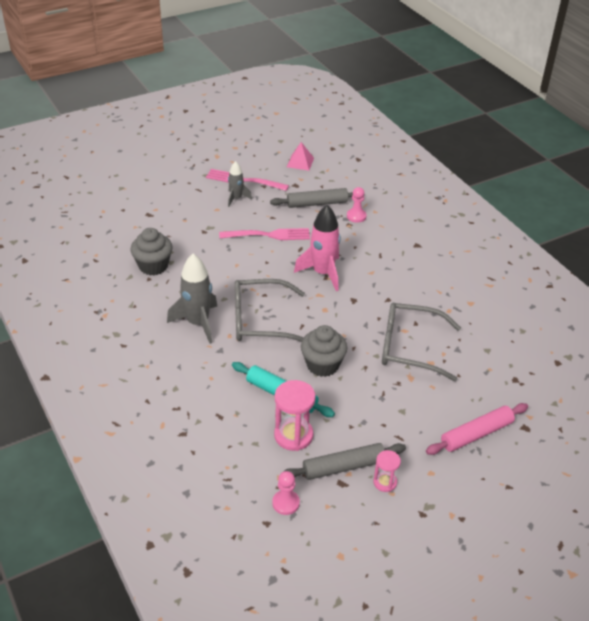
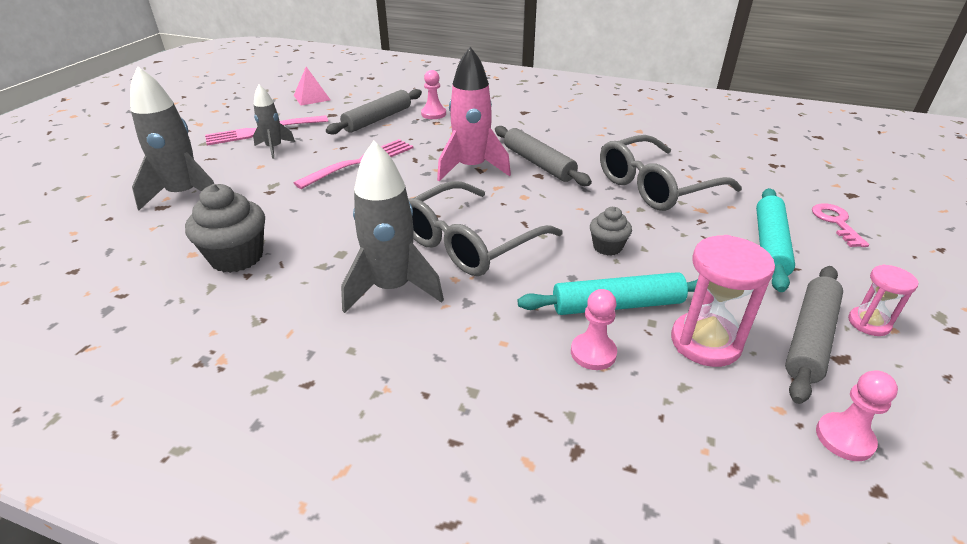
camera: 40 degrees left, 5 degrees down
(165, 211) = (184, 194): none -> grey rocket
(240, 406) = (593, 353): none -> pink pawn
(322, 365) = (607, 247): grey cupcake -> grey cupcake, size x0.58
(365, 291) = (538, 163): none -> grey rolling pin
(410, 419) = (769, 245): none -> turquoise rolling pin
(476, 434) = (836, 222): pink rolling pin -> pink key

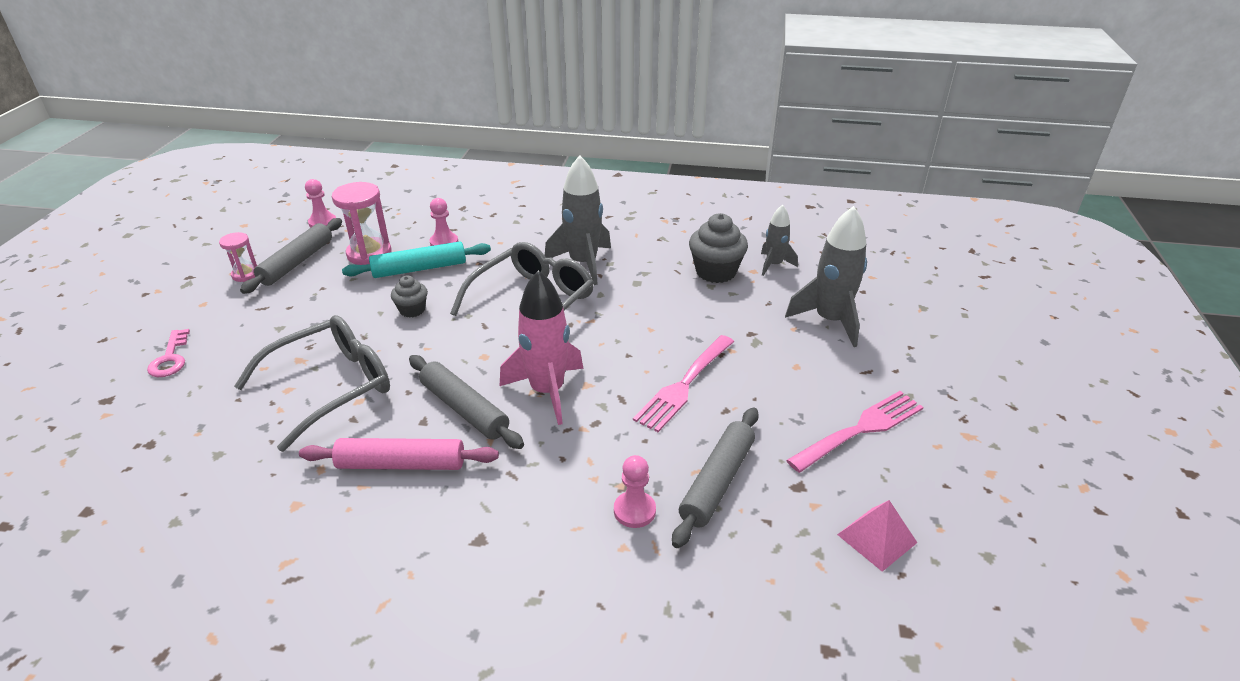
camera: 170 degrees right, 0 degrees up
(274, 148) = (809, 397): grey rocket -> grey rocket (773, 265)
(578, 141) = (401, 464): none -> pink rolling pin
(769, 245) = (263, 326): turquoise rolling pin -> none

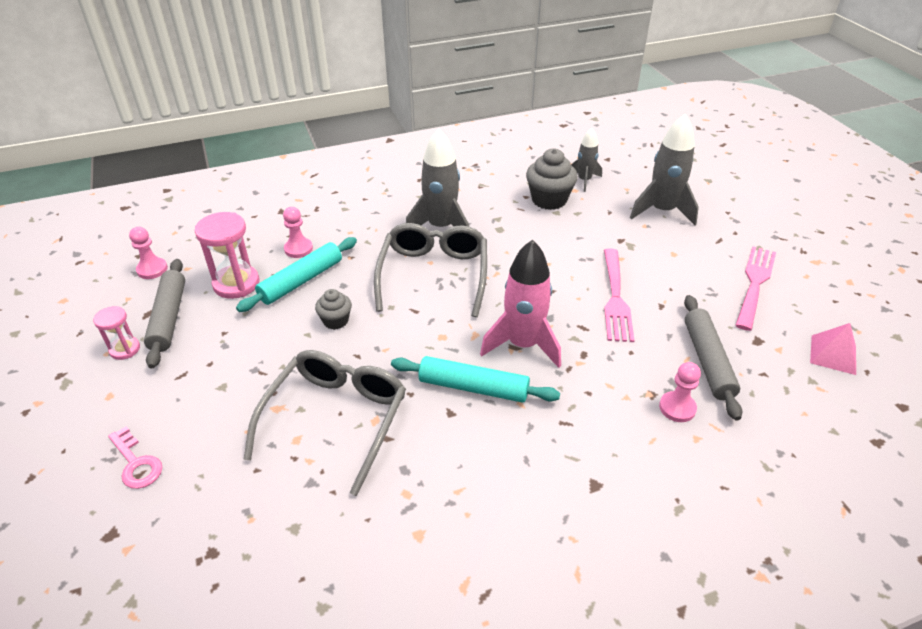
camera: 30 degrees left, 5 degrees up
(401, 464) = (471, 456): pink rolling pin -> none
(464, 409) = (473, 387): grey rolling pin -> turquoise rolling pin

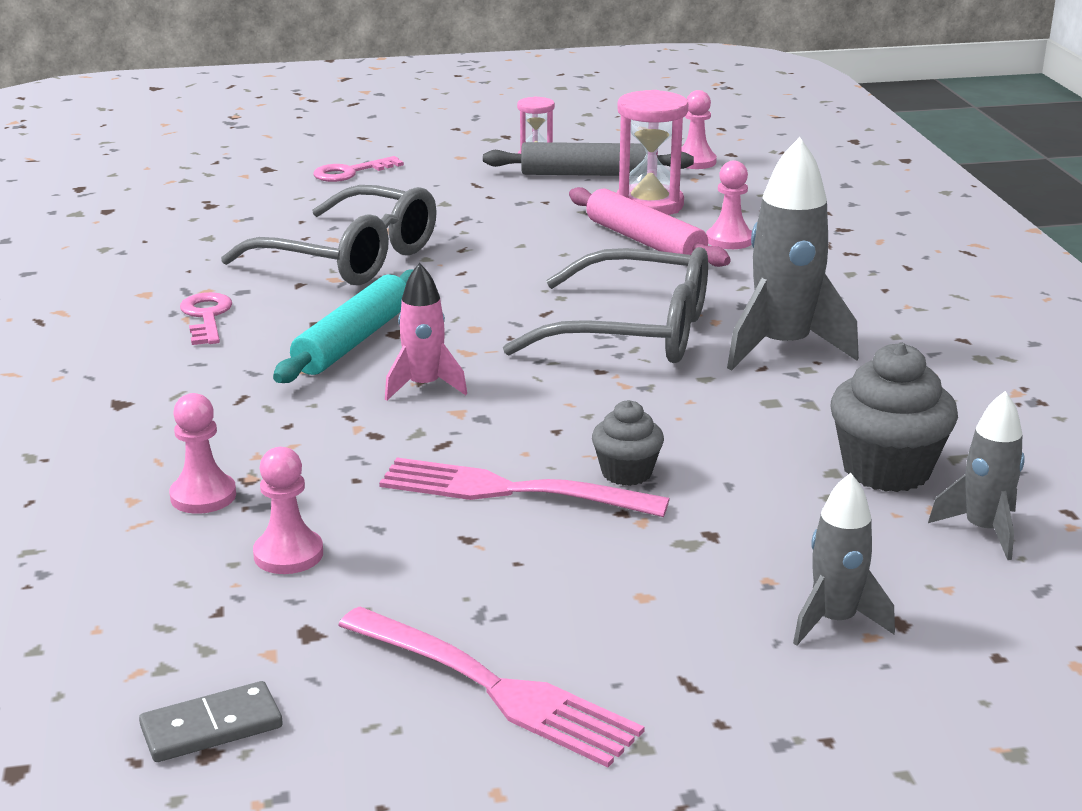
camera: 100 degrees right, 15 degrees down
(301, 281) = (645, 241): turquoise rolling pin -> pink rolling pin
(336, 321) = (542, 261): grey cupcake -> grey cupcake (626, 473)
(454, 478) = (206, 317): none -> pink key
(523, 345) = (424, 386): pink rocket -> pink rocket, size x0.58
(662, 211) = (834, 621): grey rocket -> grey rocket, size x0.58
(708, 361) = (288, 554): grey rolling pin -> pink pawn
(833, 354) = (211, 727): pink pyramid -> grey domino

